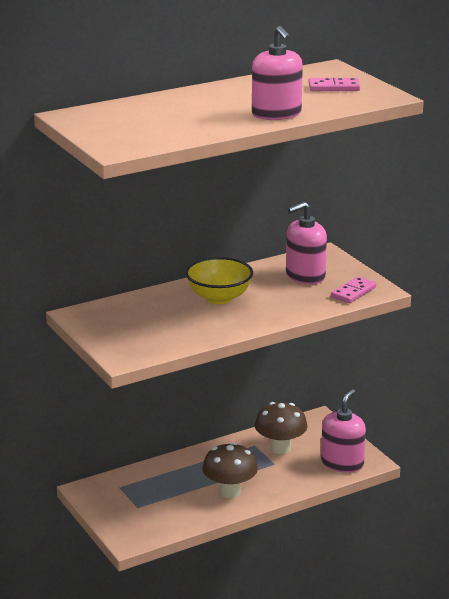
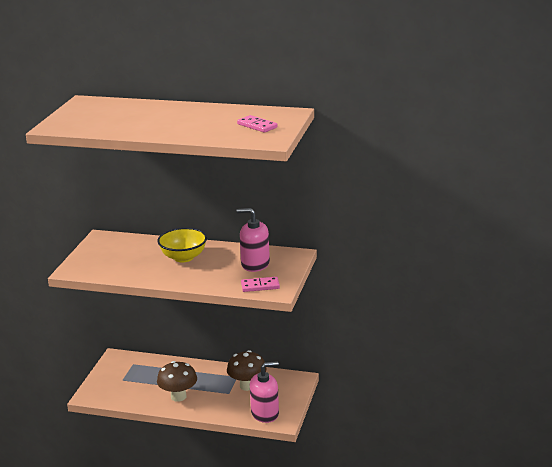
camera: 45 degrees right, 0 degrees up
(276, 114) = (180, 132): pink soap dispenser -> none

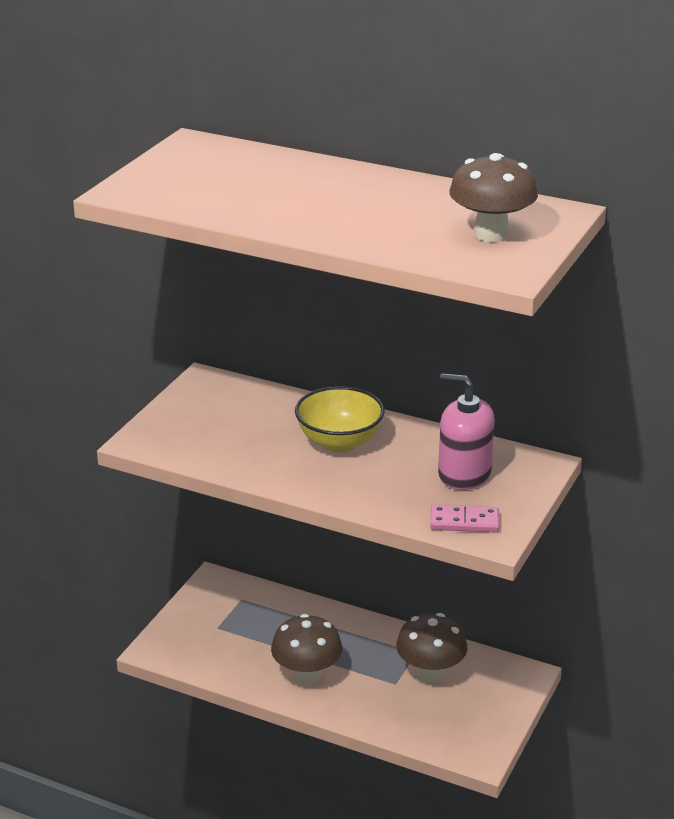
camera: 10 degrees right, 5 degrees up
(257, 126) = (491, 234): pink domino -> brown mushroom
(265, 413) = (452, 734): pink soap dispenser -> none

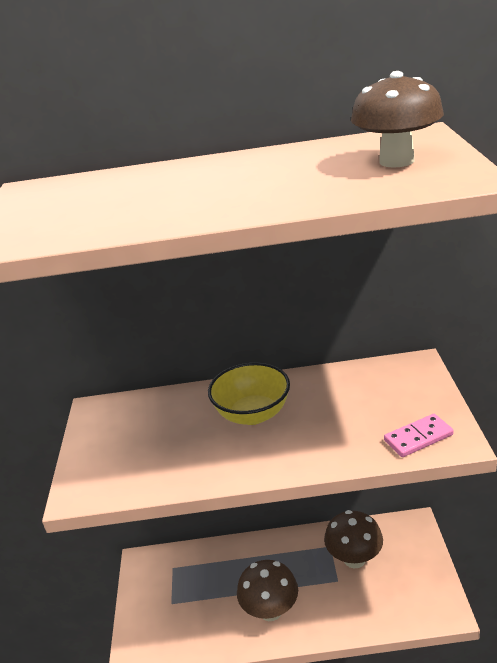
camera: 25 degrees left, 0 degrees up
(464, 474) = (373, 397): pink soap dispenser -> none

